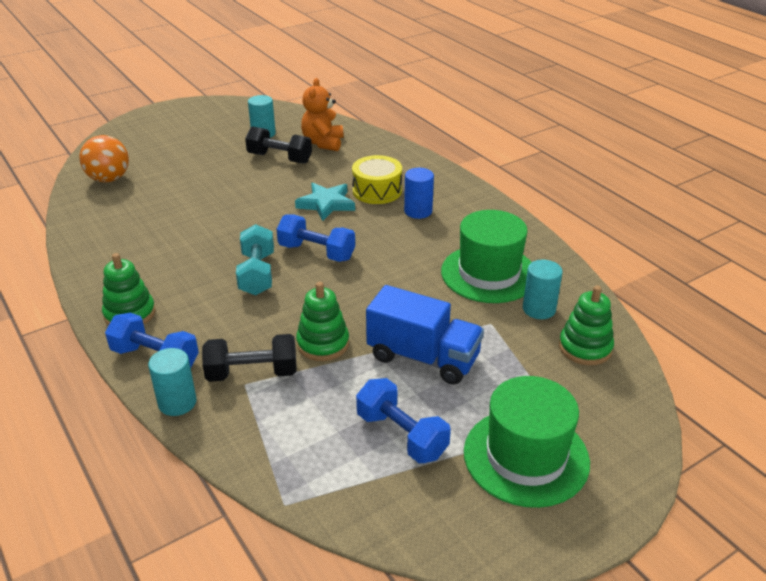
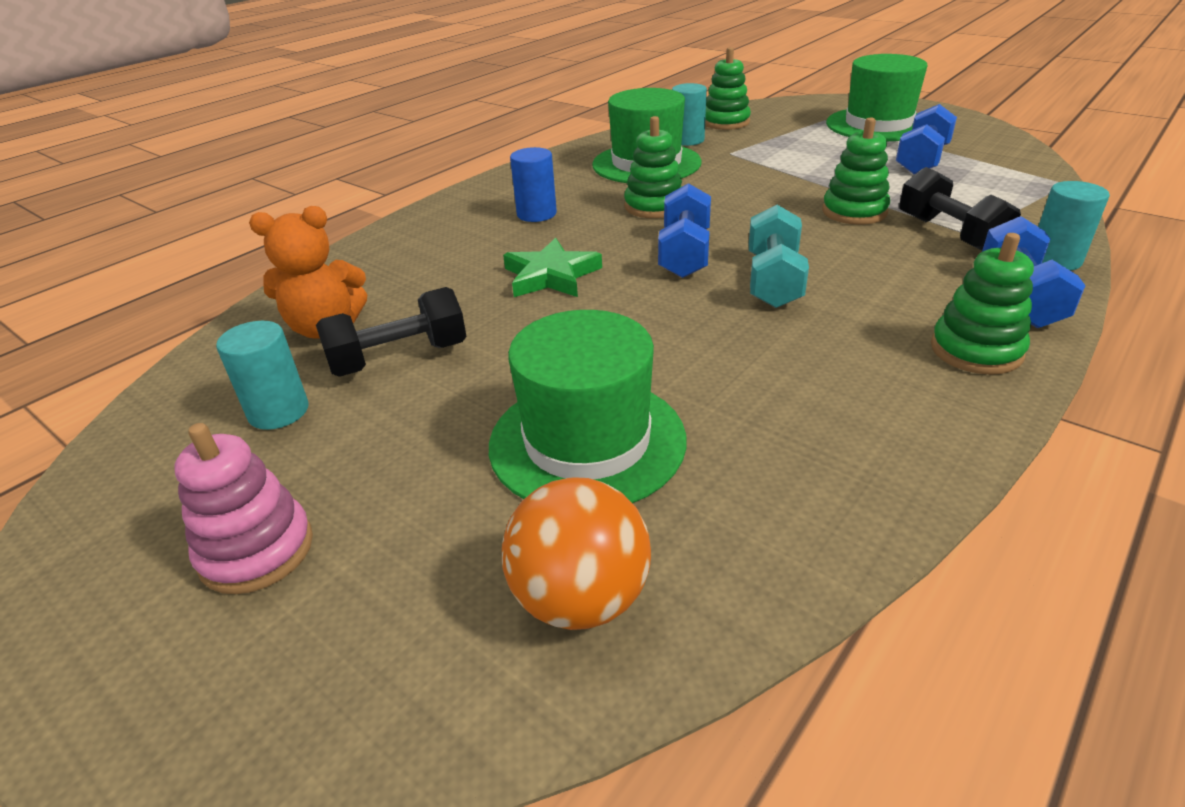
camera: 105 degrees left, 0 degrees up
(178, 192) = (587, 441): none -> green hat
(188, 131) = (256, 550): none -> pink stacking toy
(257, 274) = (773, 280): turquoise dumbbell -> turquoise dumbbell turned 60 degrees counterclockwise
(280, 158) = (399, 358): black dumbbell -> black dumbbell turned 60 degrees clockwise
(326, 204) = (551, 275): turquoise star -> green star
(377, 191) = (492, 248): yellow drum -> none
(398, 258) = (654, 206): none -> green stacking toy
(423, 357) = (813, 168): blue truck -> none

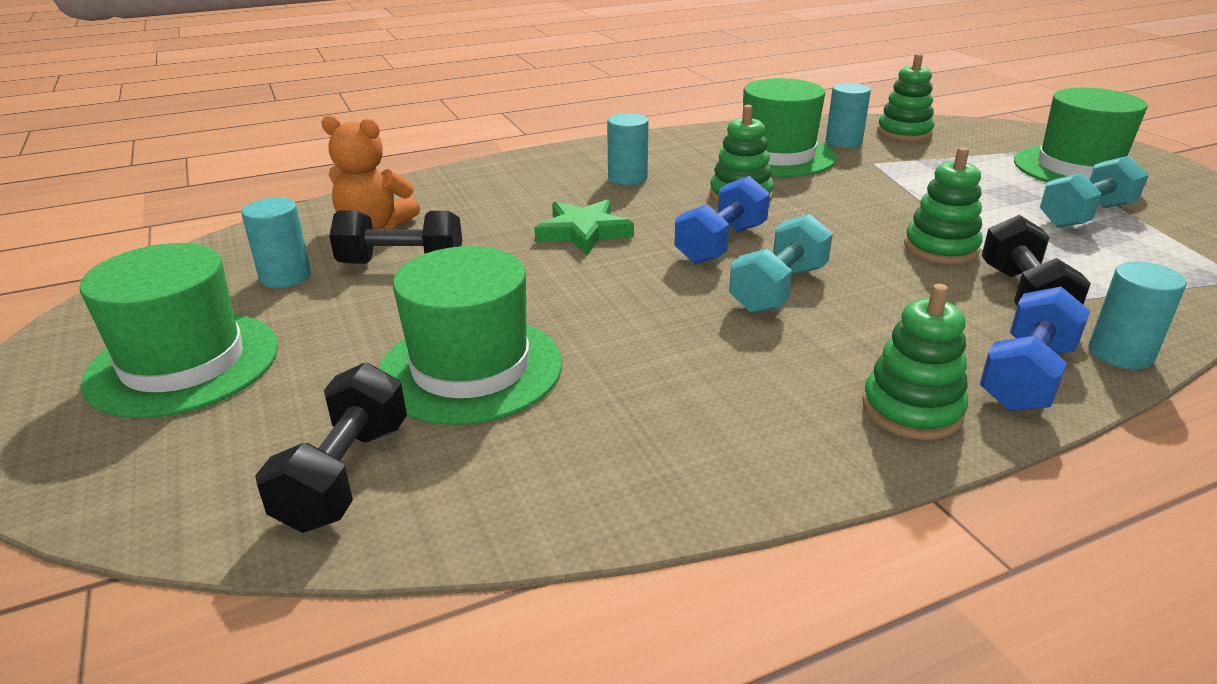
camera: 25 degrees right, 5 degrees down
(256, 550) = (183, 363): pink stacking toy -> green hat
(536, 214) = (627, 178): blue cylinder -> turquoise cylinder
(580, 599) = (345, 475): orange ball -> black dumbbell
(921, 160) = (1085, 215): blue dumbbell -> turquoise dumbbell

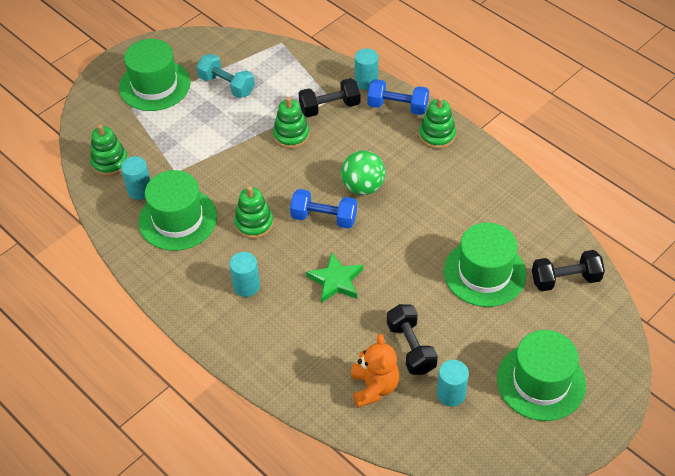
camera: 110 degrees left, 20 degrees up
(778, 289) = (363, 187): turquoise dumbbell -> green ball

